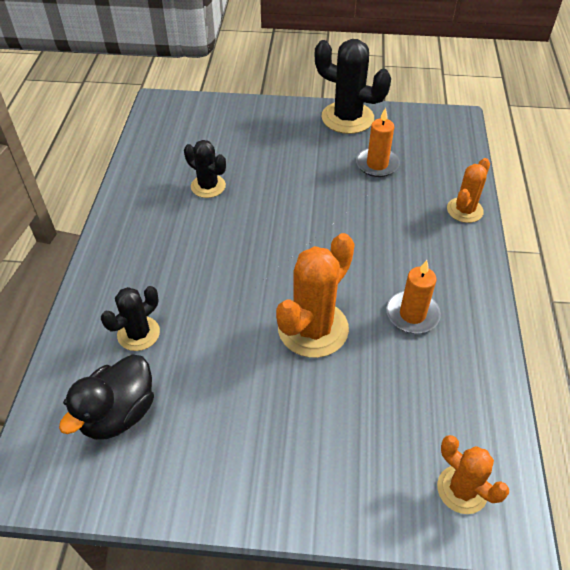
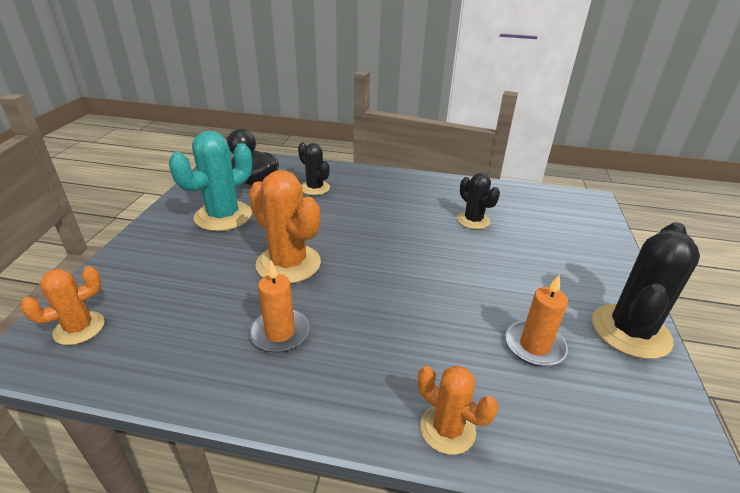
camera: 95 degrees right, 15 degrees down
(208, 186) = (473, 220): black cactus -> black cactus turned 75 degrees counterclockwise
(223, 424) = (223, 216): none -> turquoise cactus

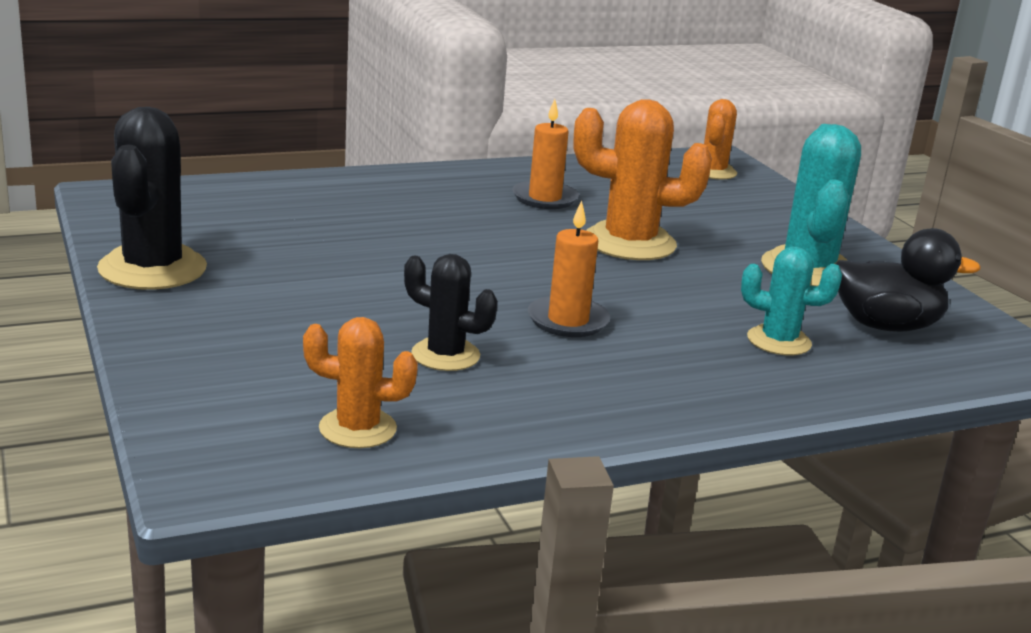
camera: 145 degrees right, 10 degrees down
(315, 188) = (779, 341): black cactus -> turquoise cactus
(447, 429) = (335, 182): orange cactus -> orange cactus (357, 429)
(534, 346) = (274, 236): orange candle -> orange candle (568, 321)

